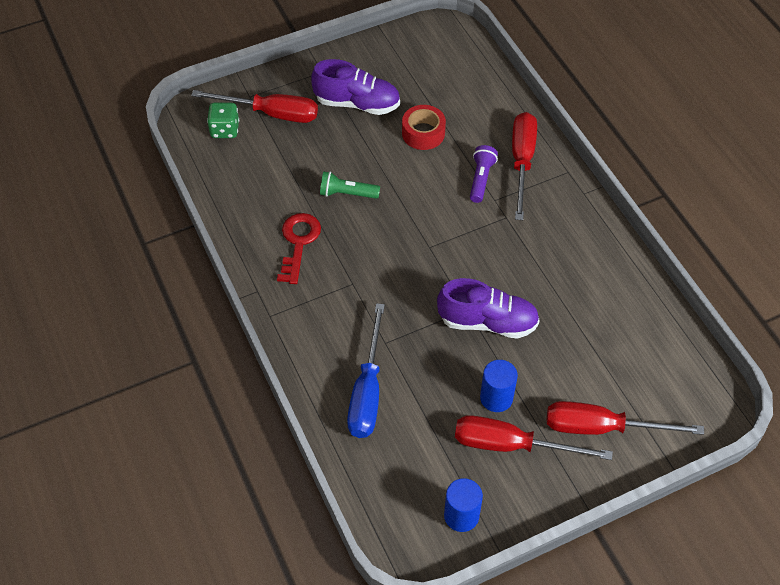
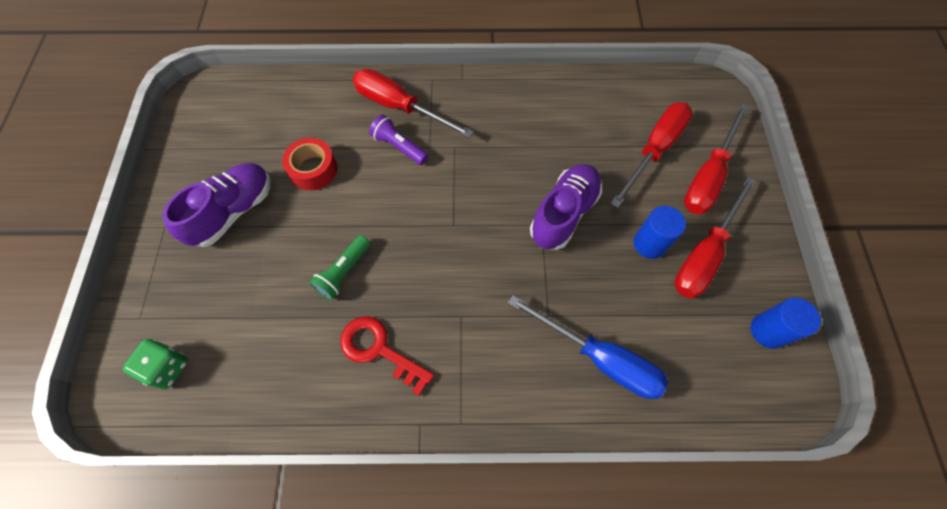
camera: 65 degrees left, 10 degrees up
(271, 113) = (182, 305): red screwdriver -> red screwdriver (654, 150)

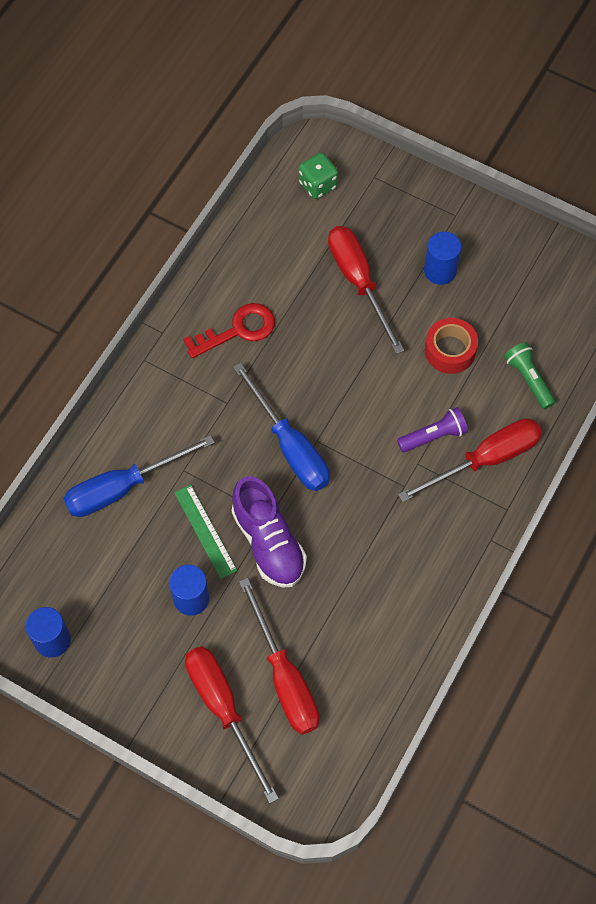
camera: 120 degrees right, 0 degrees up
(233, 212) = (440, 271): purple shoe -> blue cylinder
(343, 272) = (324, 333): green flashlight -> green flashlight (528, 379)
(471, 242) = (289, 446): none -> blue screwdriver
(588, 265) = (205, 531): none -> green ruler
(704, 254) = (151, 640): red screwdriver -> red screwdriver (358, 282)

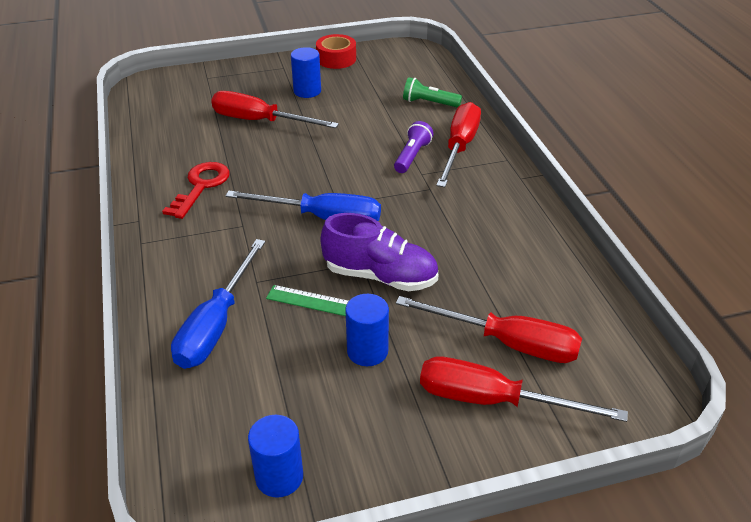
camera: 45 degrees left, 25 degrees down
(318, 185) = (171, 97): green dice -> none
(450, 350) = (364, 117): red tape -> red tape (336, 59)

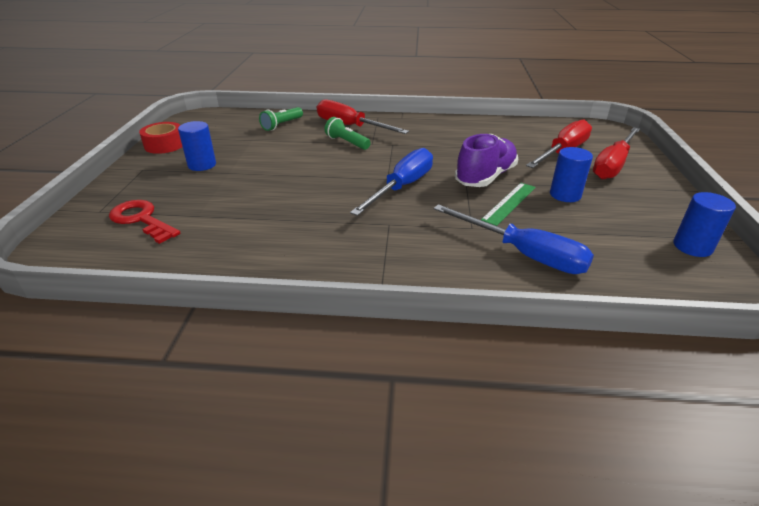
camera: 70 degrees left, 5 degrees down
(201, 186) = (309, 238): red key -> red key (141, 220)
(260, 121) = (226, 193): red screwdriver -> none
(412, 156) = (347, 142): purple flashlight -> green flashlight

